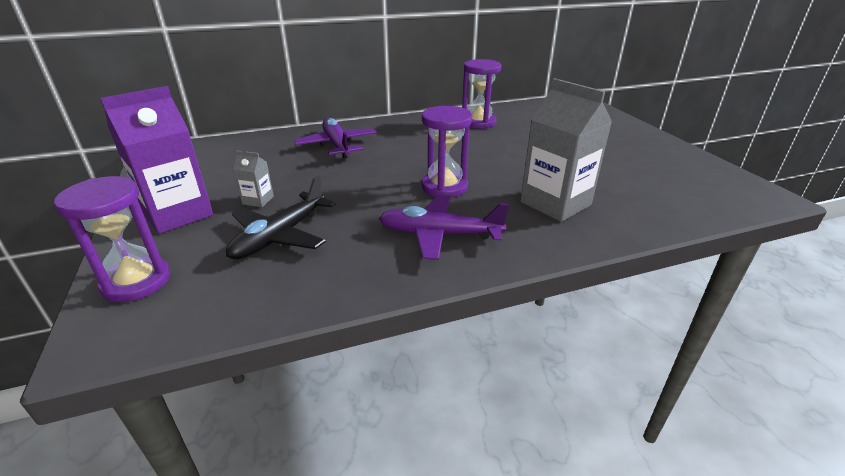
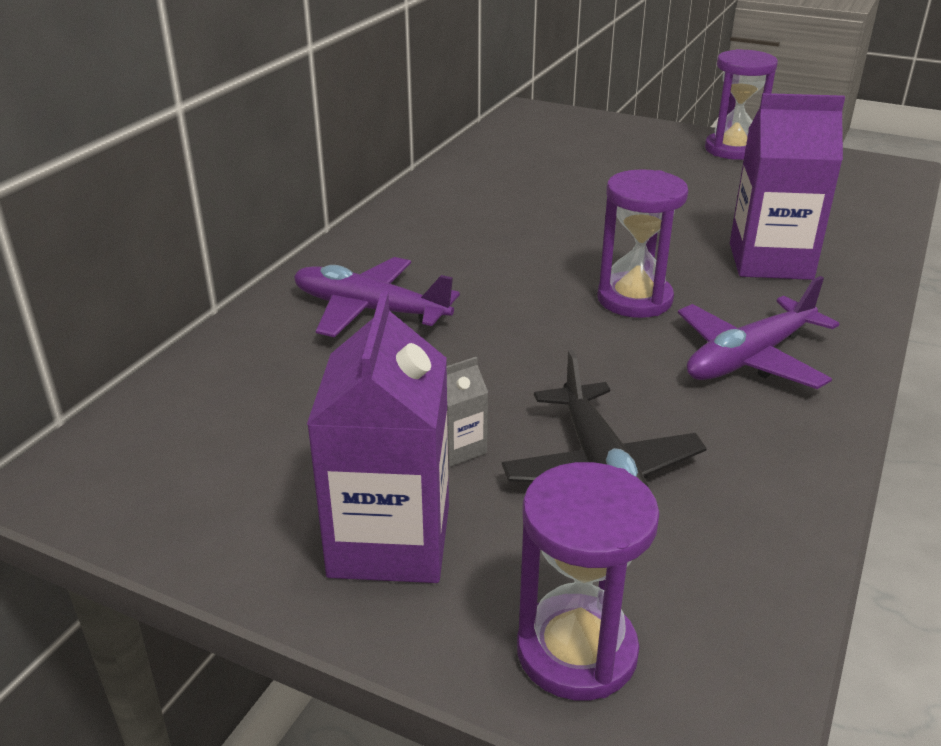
camera: 45 degrees left, 0 degrees up
(478, 122) = (483, 190): purple hourglass -> purple hourglass (732, 149)
(555, 203) = (770, 261): grey carton -> purple carton

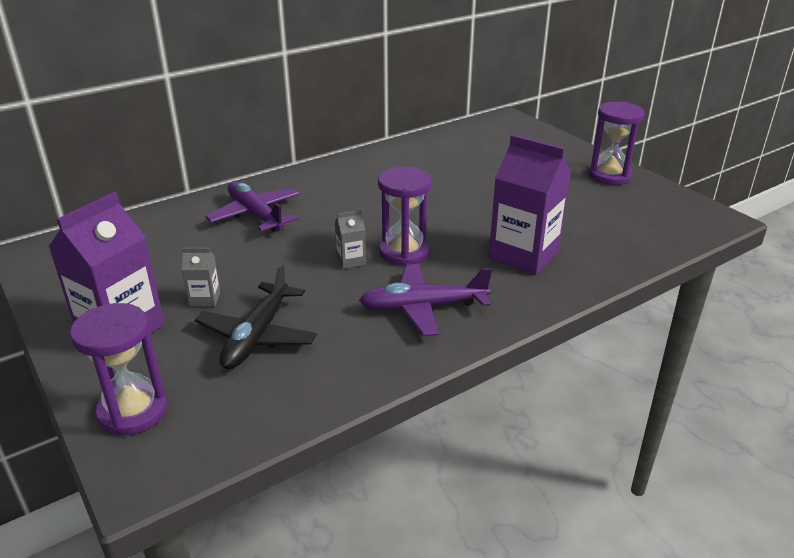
camera: 30 degrees right, 0 degrees up
(585, 330) = (351, 261): none -> grey carton

